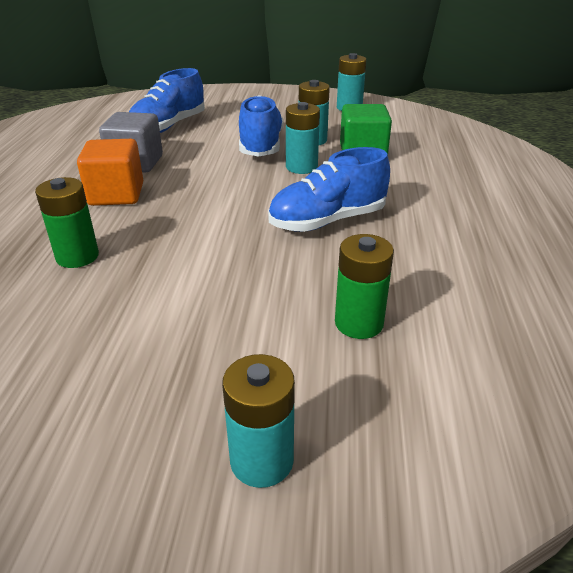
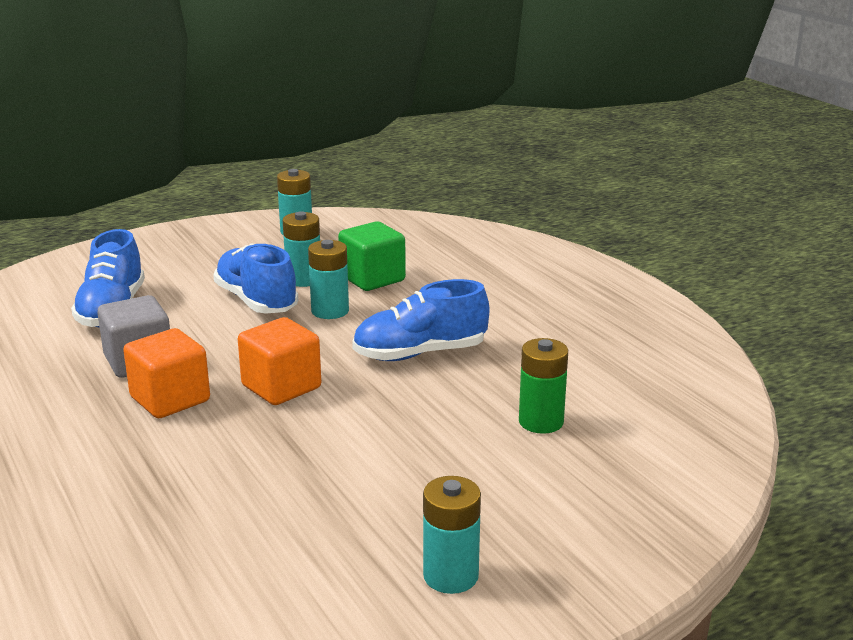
camera: 35 degrees left, 10 degrees down
(77, 256) = (224, 466): green battery -> none
(194, 211) = (281, 387): none -> orange cube
(262, 460) = (578, 527): turquoise battery -> turquoise battery (450, 576)
(327, 221) = (420, 353): blue shoe -> blue shoe turned 45 degrees clockwise

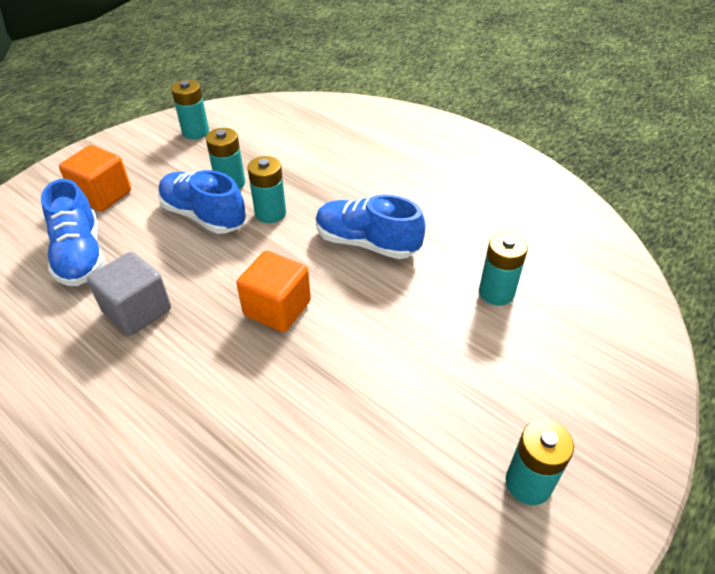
camera: 20 degrees left, 20 degrees up
(170, 399) = (189, 349): orange cube -> orange cube (103, 195)
(372, 279) = (285, 171): green cube -> none
(420, 353) = (367, 243): blue shoe -> blue shoe turned 60 degrees clockwise
(541, 422) = (496, 292): green battery -> turquoise battery

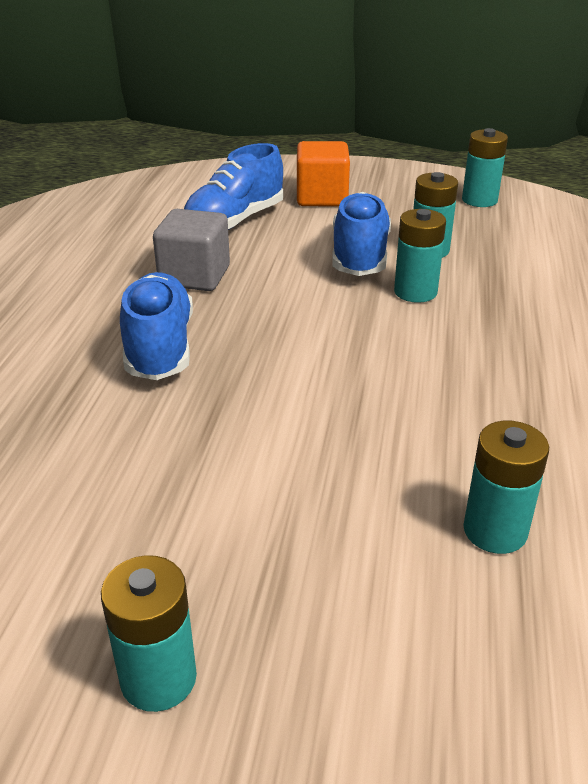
camera: 60 degrees right, 10 degrees down
(277, 308) = (275, 353): orange cube -> none
(367, 243) = (451, 377): blue shoe -> blue shoe (159, 347)

